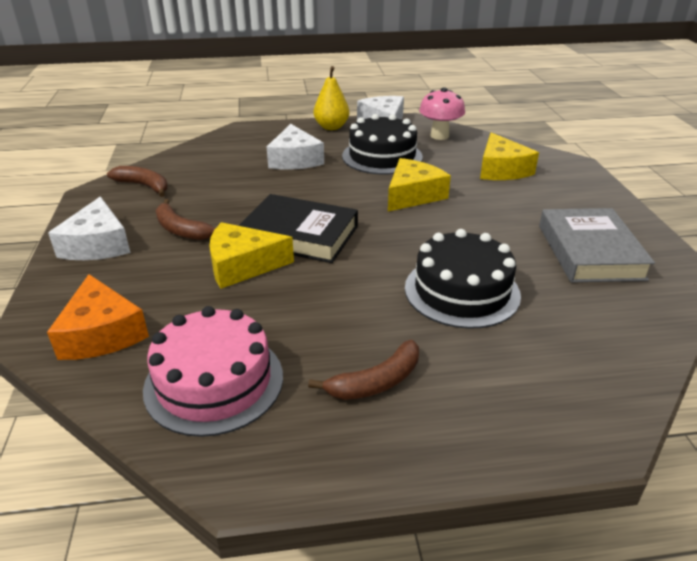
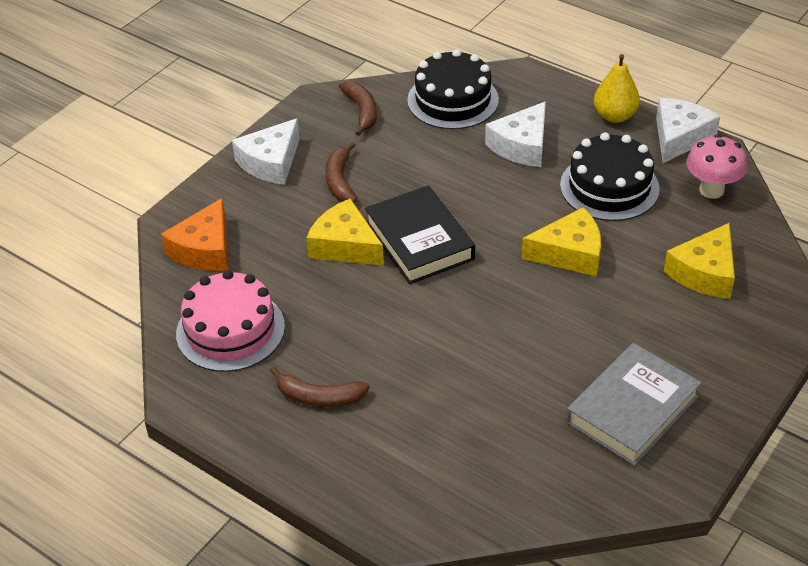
camera: 45 degrees right, 10 degrees up
(462, 291) = (469, 372): black cake -> black cake (453, 100)

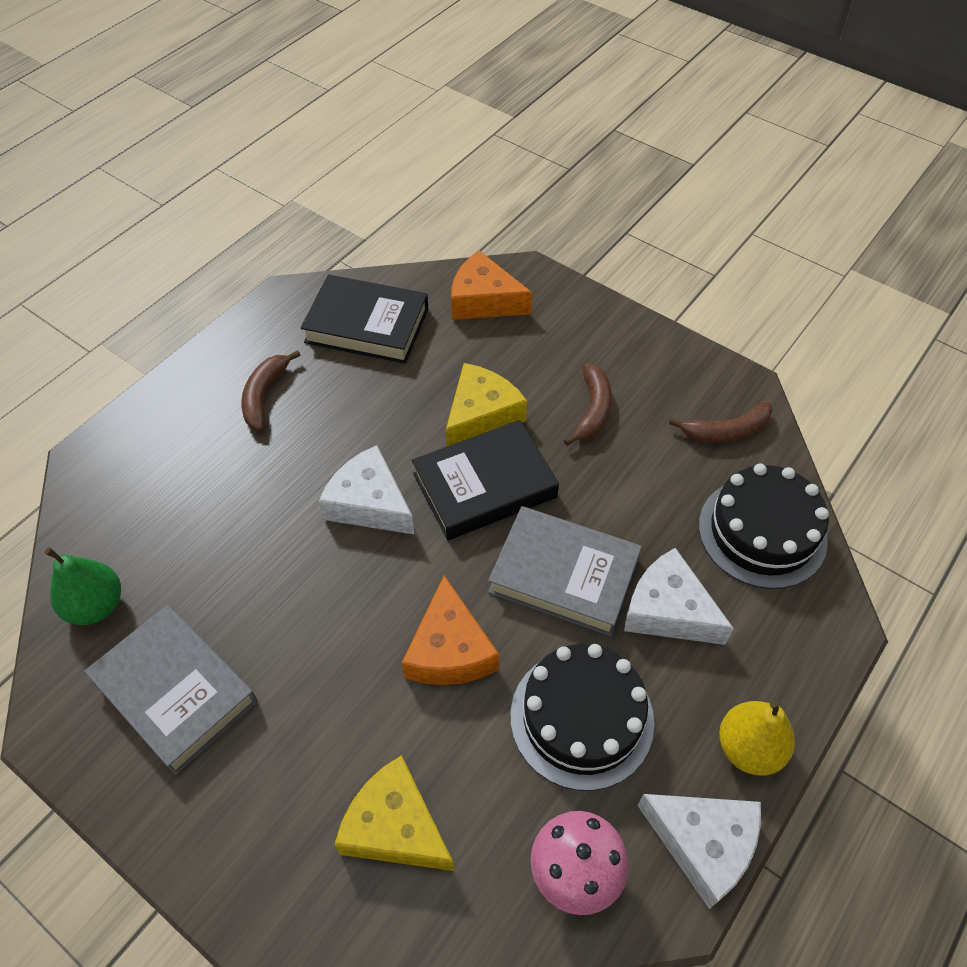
camera: 90 degrees right, 10 degrees up
(230, 330) = (367, 325): pink cake -> black book
(271, 162) = (623, 347): white cheese -> white cheese (369, 503)
(340, 180) = (592, 410): brown banana -> brown banana turned 105 degrees clockwise
(499, 196) = (564, 575): none -> grey book
(563, 481) = (96, 605): none -> green pear
(570, 253) = (449, 650): yellow cheese -> orange cheese

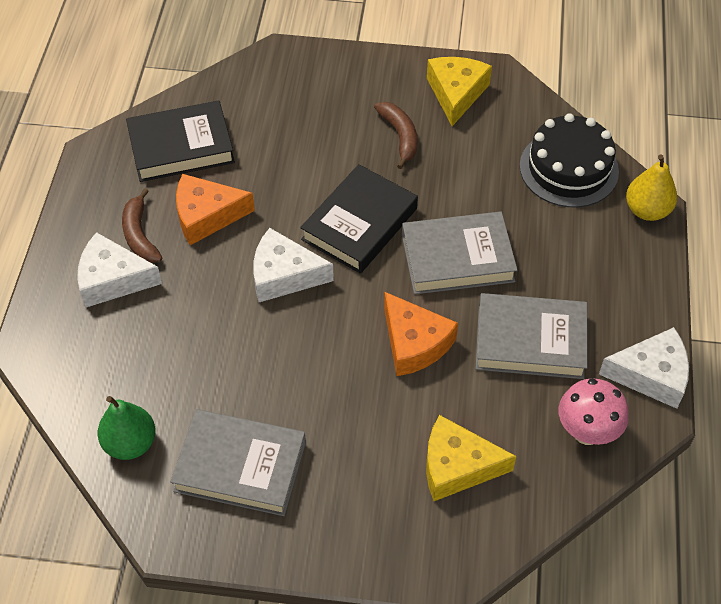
camera: 30 degrees left, 0 degrees up
(481, 415) = (321, 175): yellow cheese -> yellow cheese (456, 93)
(484, 300) = (260, 89): orange cheese -> orange cheese (206, 216)
(581, 718) = (530, 341): black cake -> grey book
(668, 610) = (541, 247): white cheese -> white cheese (112, 279)
(726, 431) = (502, 110): brown banana -> none
(749, 748) = (643, 306): yellow pear -> yellow pear (647, 210)

